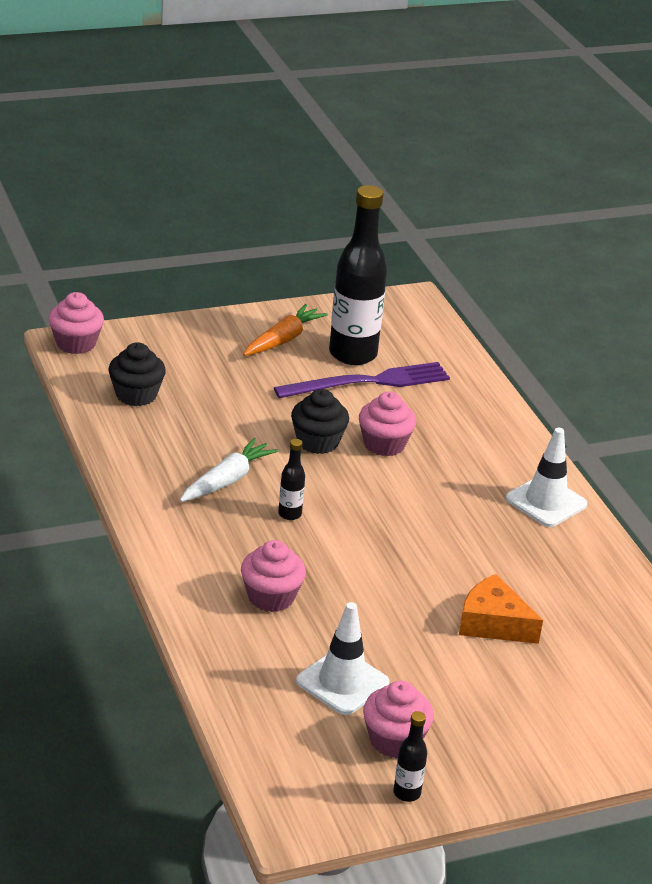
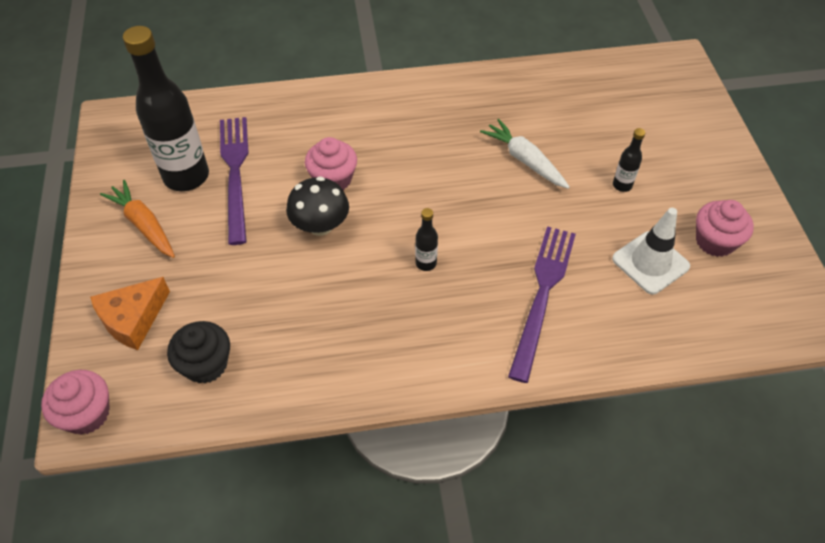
camera: 75 degrees left, 20 degrees up
(226, 480) = (368, 304): white carrot -> white carrot (525, 160)
(271, 597) = (542, 295): pink cupcake -> purple fork
(317, 442) = (320, 225): black cupcake -> black mushroom
(407, 793) = (771, 244): black bottle -> black bottle (622, 185)
(492, 623) = (576, 157): orange cheese -> orange cheese (133, 319)
(546, 502) = (428, 95): white traffic cone -> none

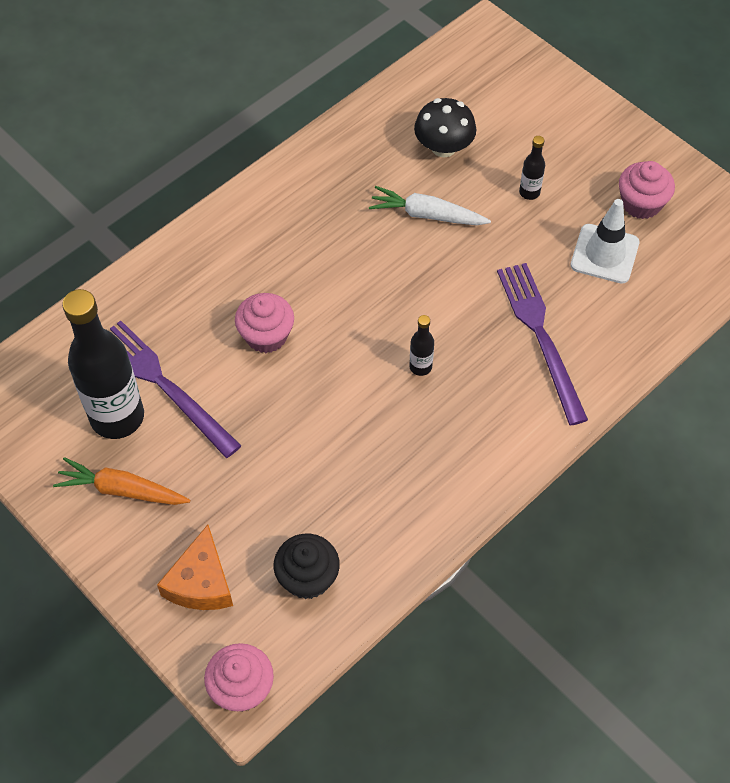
camera: 35 degrees left, 5 degrees up
(320, 225) = (295, 388): black mushroom -> black mushroom (443, 147)

